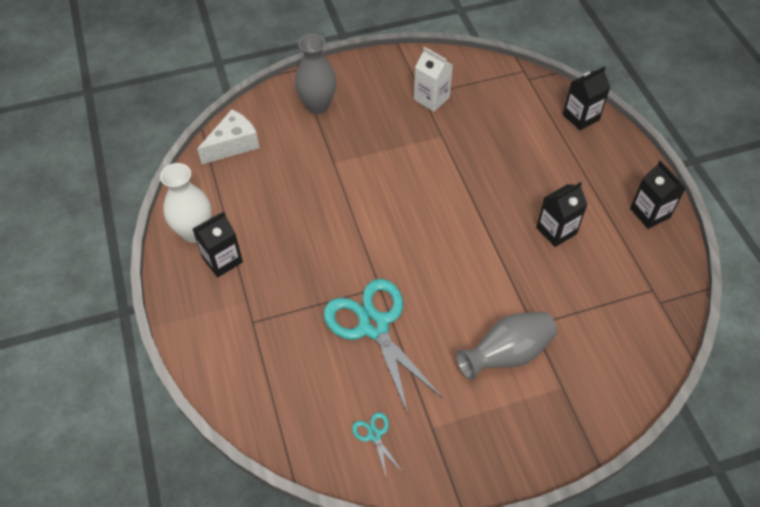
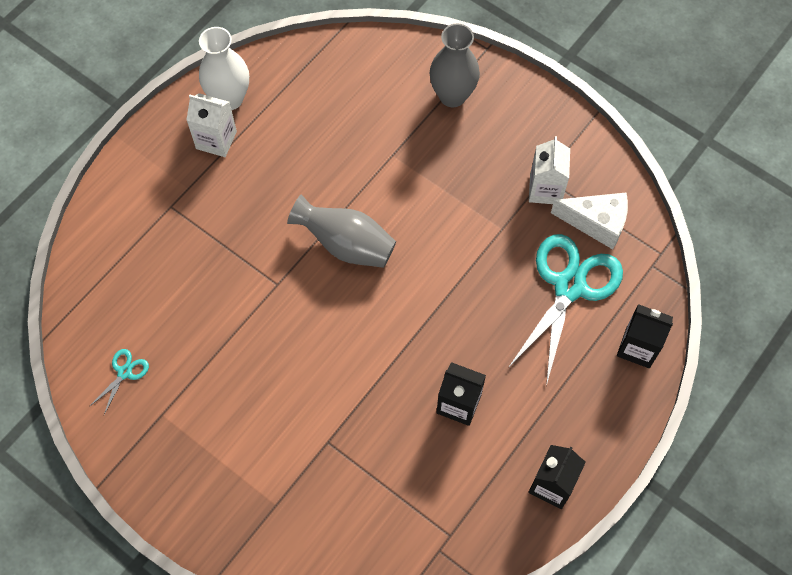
camera: 55 degrees right, 10 degrees up
(222, 260) = (216, 140): black carton -> white carton
(233, 144) = (348, 59): white cheese -> white cheese (596, 223)
(374, 326) = (232, 305): turquoise scissors -> turquoise scissors (569, 286)
(507, 354) = (278, 436): grey vase -> grey vase (346, 244)

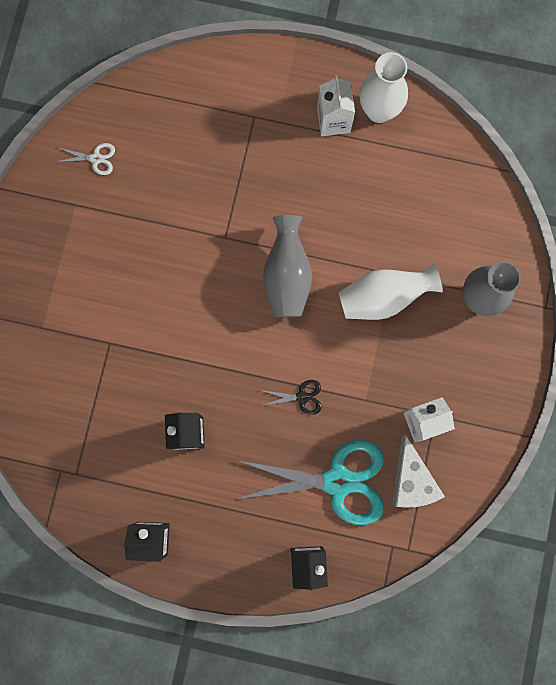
camera: 65 degrees right, 15 degrees up
(124, 372) = (96, 158): turquoise scissors -> white scissors
(411, 172) = (383, 297): none -> white vase
(473, 283) = (302, 397): none -> black scissors

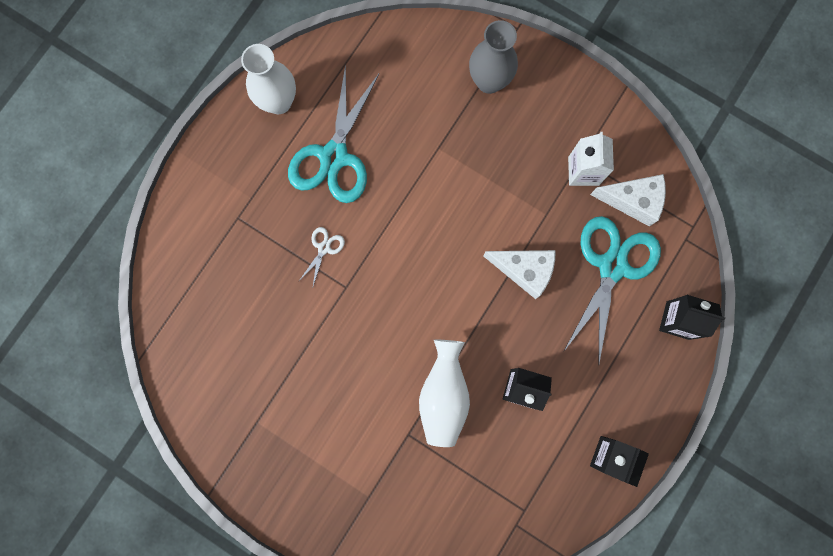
camera: 70 degrees left, 0 degrees up
(96, 158) = (218, 385): white scissors -> white scissors (324, 248)
(287, 275) = (405, 242): grey vase -> none
(302, 397) = (524, 270): black scissors -> white cheese
(333, 120) = (271, 146): white carton -> none
(345, 180) = (334, 156): none -> turquoise scissors
(383, 297) = (457, 163): white vase -> white vase (443, 395)

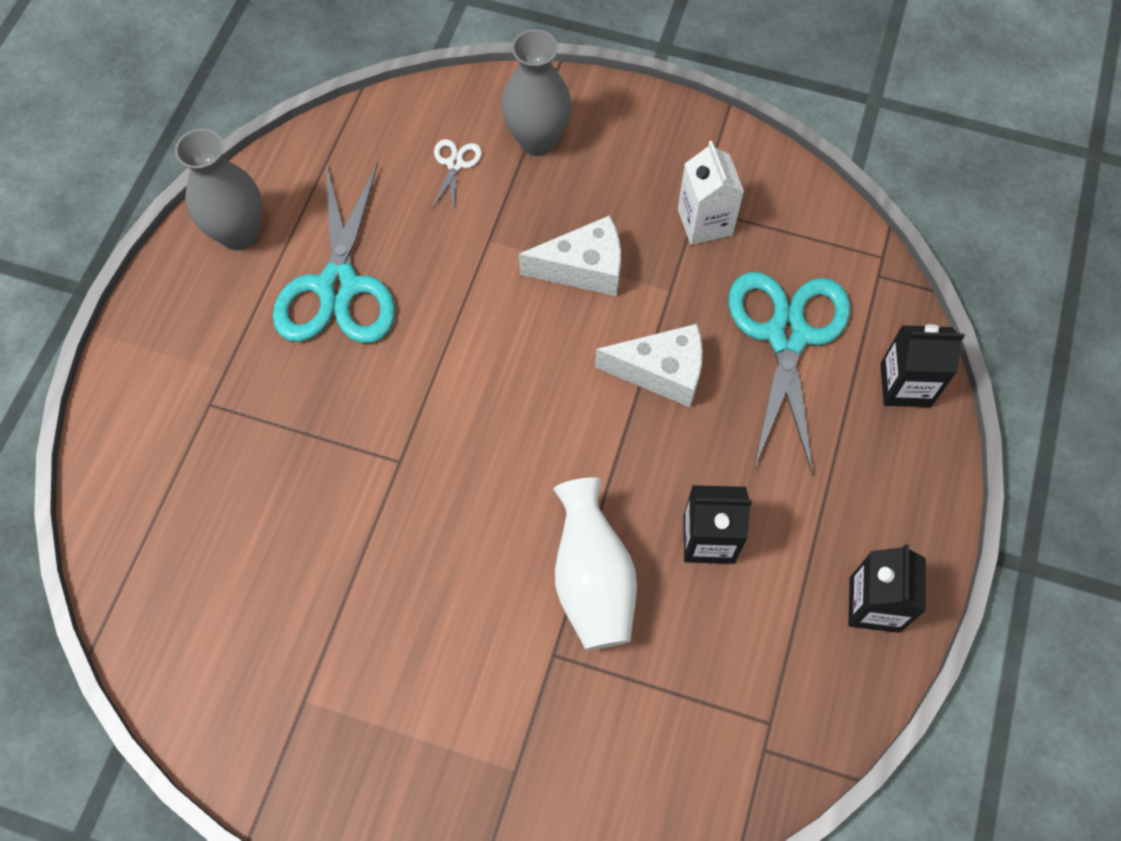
camera: 15 degrees left, 15 degrees down
(278, 102) = (239, 234): white vase -> grey vase
(324, 248) = (353, 414): white scissors -> white scissors (455, 164)
(632, 201) = (786, 244): white cheese -> white cheese (584, 268)

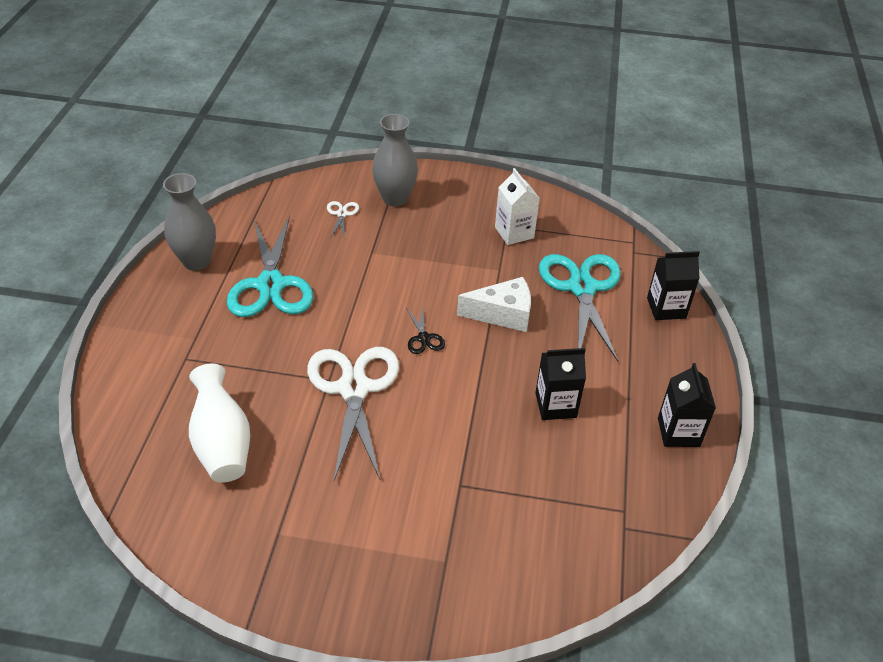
camera: 10 degrees left, 20 degrees down
(432, 480) = (354, 389): none -> white scissors
(541, 403) = (424, 338): none -> black scissors
(584, 268) = (439, 262): white cheese -> none
(592, 580) = (479, 437): white vase -> white vase (222, 443)

